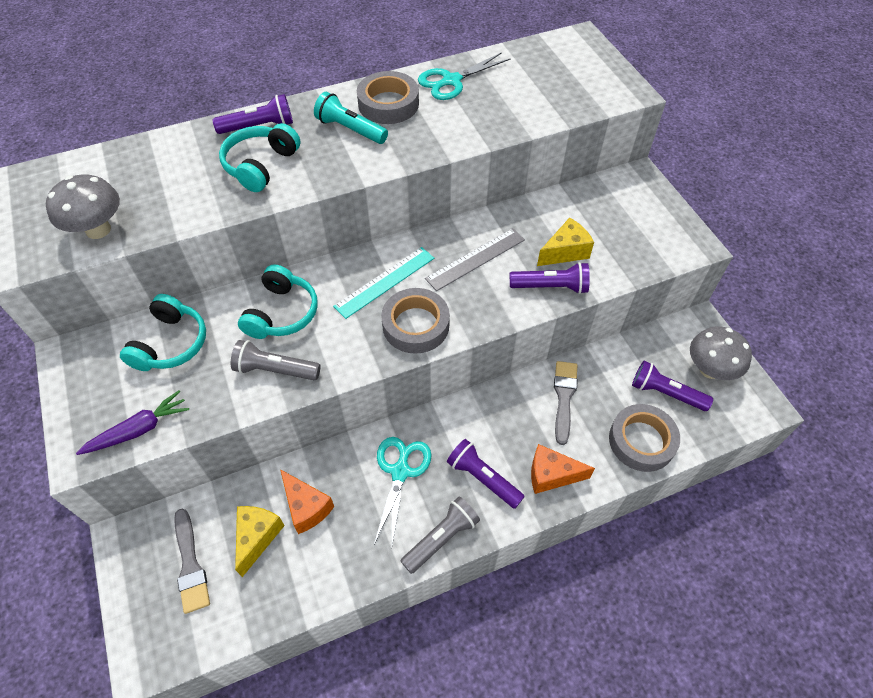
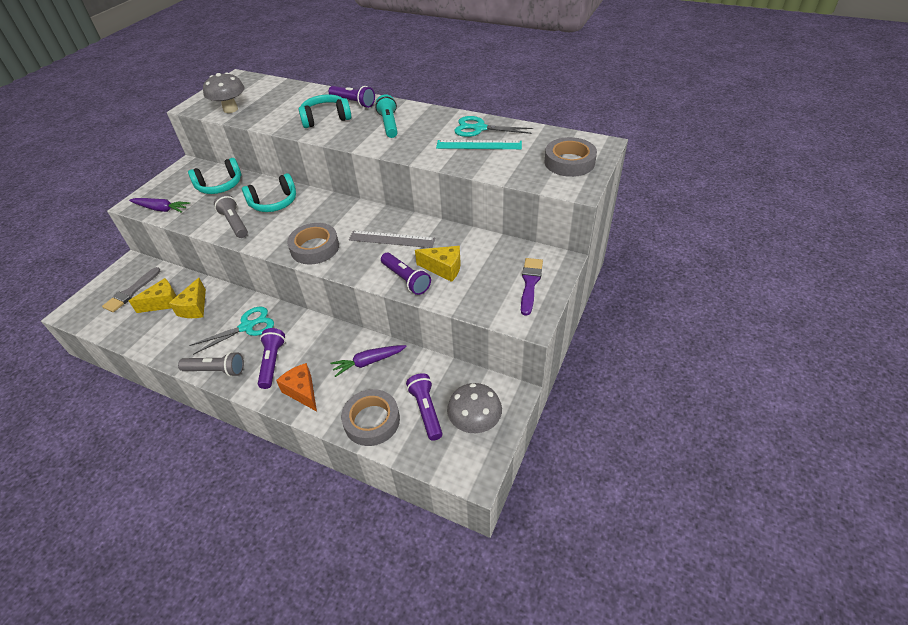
camera: 50 degrees right, 10 degrees down
(306, 507) = (194, 307): orange cheese -> yellow cheese
(385, 282) = (334, 220): turquoise ruler -> turquoise ruler (479, 145)
(388, 104) = (427, 123): grey tape -> grey tape (569, 162)
(564, 397) = (368, 362): grey brush -> purple carrot
(646, 212) = (530, 283): none -> purple brush

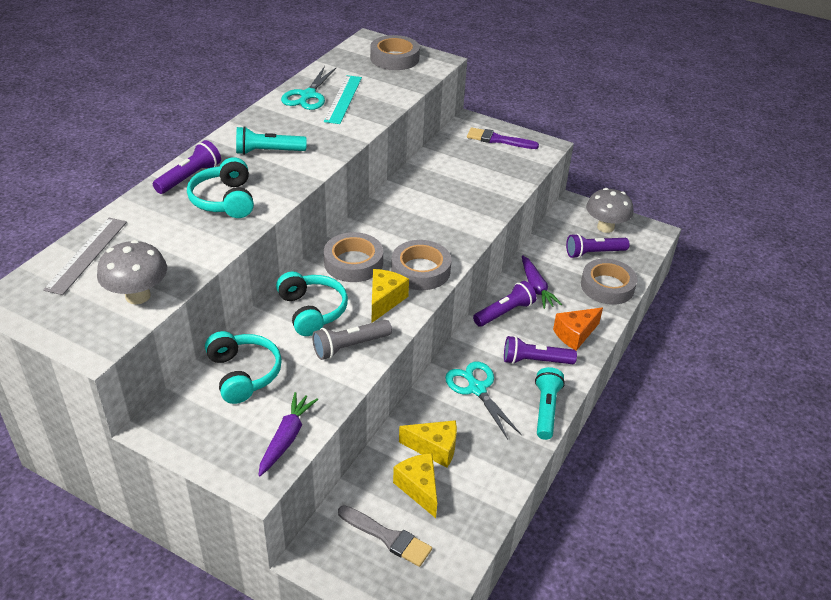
camera: 90 degrees left, 5 degrees down
(216, 370) = (546, 409): grey flashlight -> turquoise flashlight
(326, 214) = (353, 263): none -> grey tape
(392, 239) = (416, 214): grey ruler -> grey ruler (87, 255)
(406, 279) = (485, 207): purple flashlight -> purple flashlight (504, 312)
(444, 269) = (472, 183): yellow cheese -> yellow cheese (385, 301)

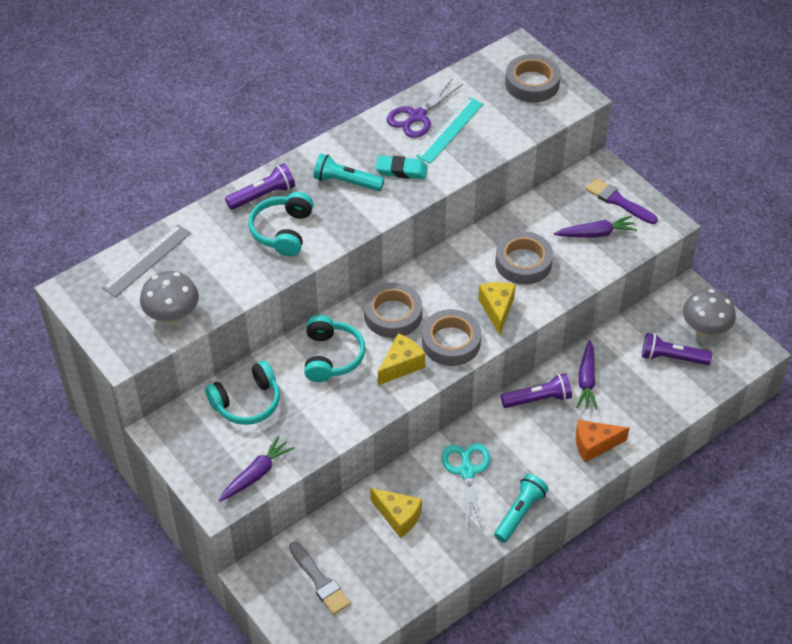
camera: 25 degrees right, 10 degrees up
(243, 374) = (247, 402): turquoise headphones -> turquoise headphones turned 60 degrees clockwise
(308, 95) = (417, 116): turquoise scissors -> purple scissors
(316, 133) = (401, 170): none -> turquoise eraser
(350, 346) = (347, 404): grey flashlight -> none
(419, 488) = (367, 548): yellow cheese -> yellow cheese (497, 310)
(495, 164) = (595, 233): none -> purple carrot
(535, 361) = (538, 460): purple flashlight -> none
(607, 286) = (661, 401): grey tape -> grey tape (523, 262)

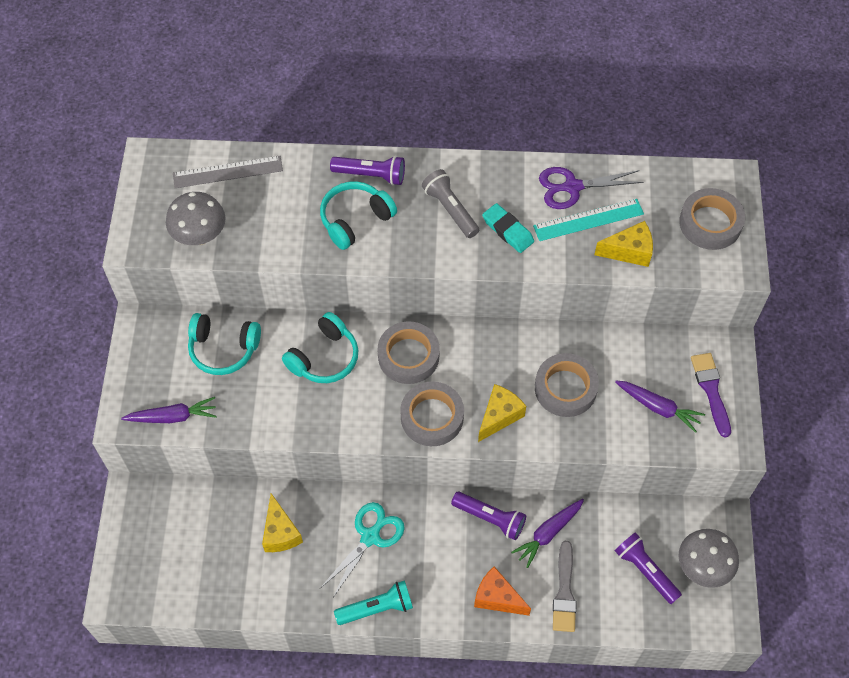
camera: 40 degrees right, 10 degrees up
(320, 581) = (173, 539): grey brush -> grey brush (564, 592)
(346, 182) = (450, 209): turquoise flashlight -> grey flashlight
(401, 365) = (371, 407): yellow cheese -> yellow cheese (629, 251)

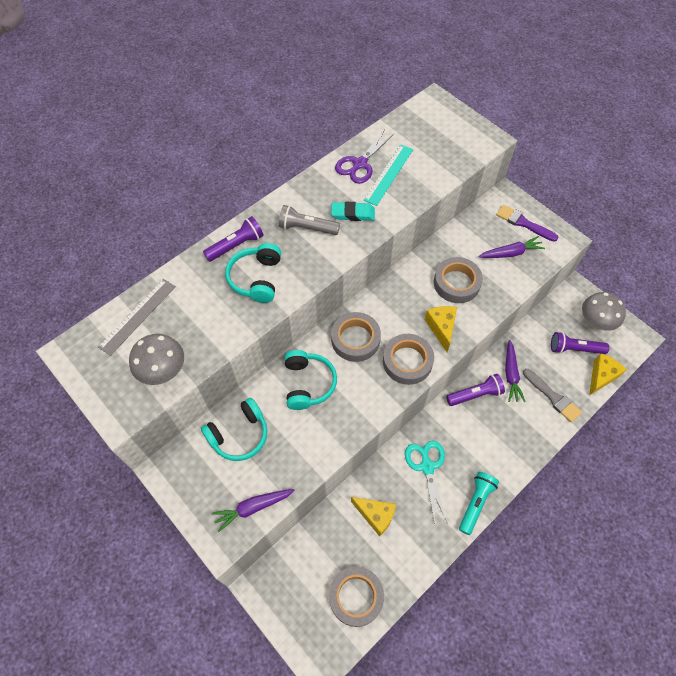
camera: 45 degrees left, 0 degrees up
(173, 416) = (253, 508): purple carrot -> purple carrot turned 150 degrees counterclockwise
(497, 597) = (526, 433): orange cheese -> none
(629, 251) = (429, 174): yellow cheese -> yellow cheese (601, 377)
(710, 223) = (450, 129): grey tape -> grey tape (356, 597)

